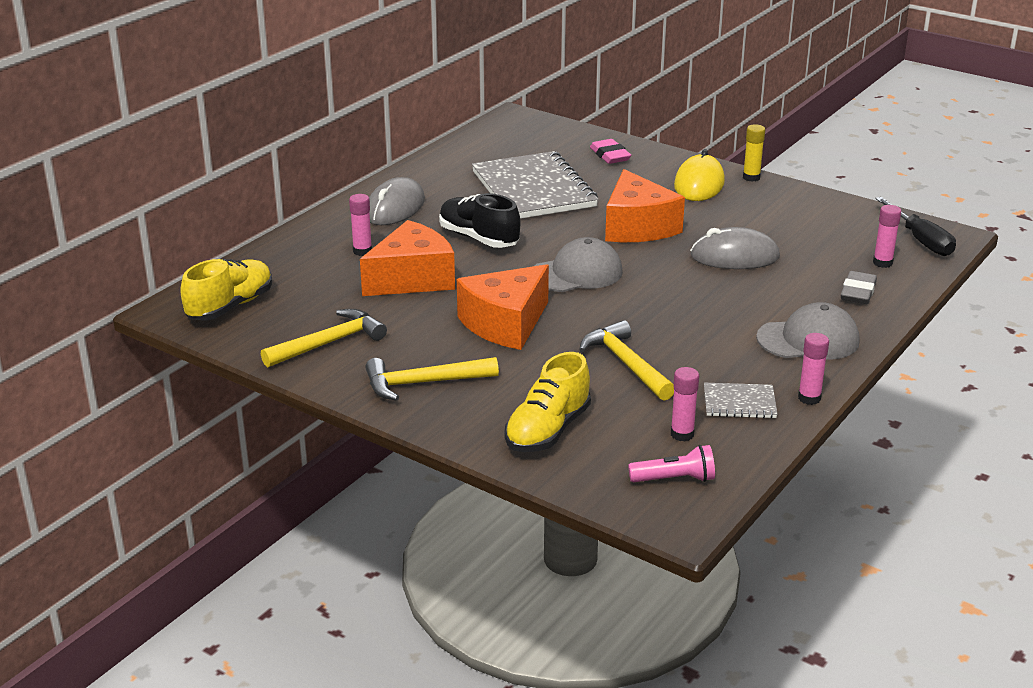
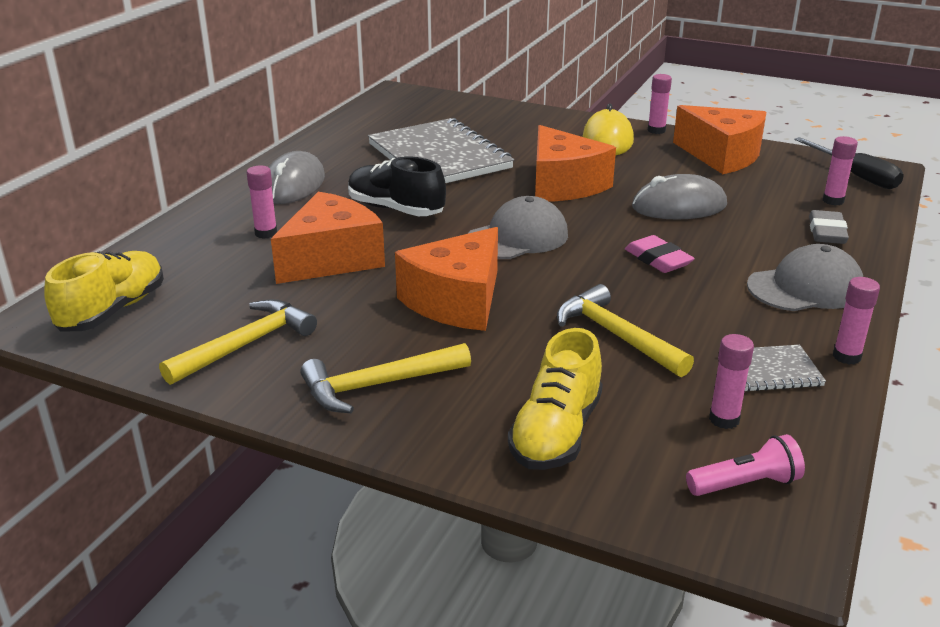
camera: 10 degrees left, 0 degrees up
(610, 155) = (506, 120): pink eraser -> pink eraser (658, 259)
(751, 177) = (656, 130): yellow glue stick -> pink glue stick
(801, 209) = (722, 156): none -> orange cheese

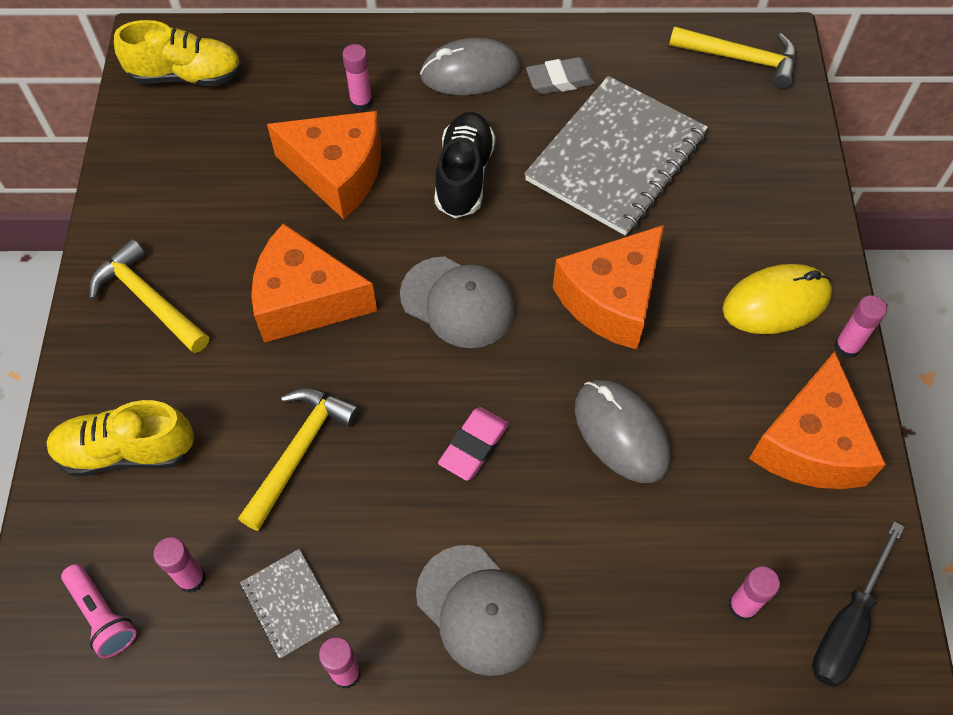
camera: 65 degrees right, 30 degrees up
(245, 345) = (172, 185): yellow hammer -> yellow hammer (740, 59)
(826, 232) = (639, 612): grey eraser -> grey eraser (560, 80)

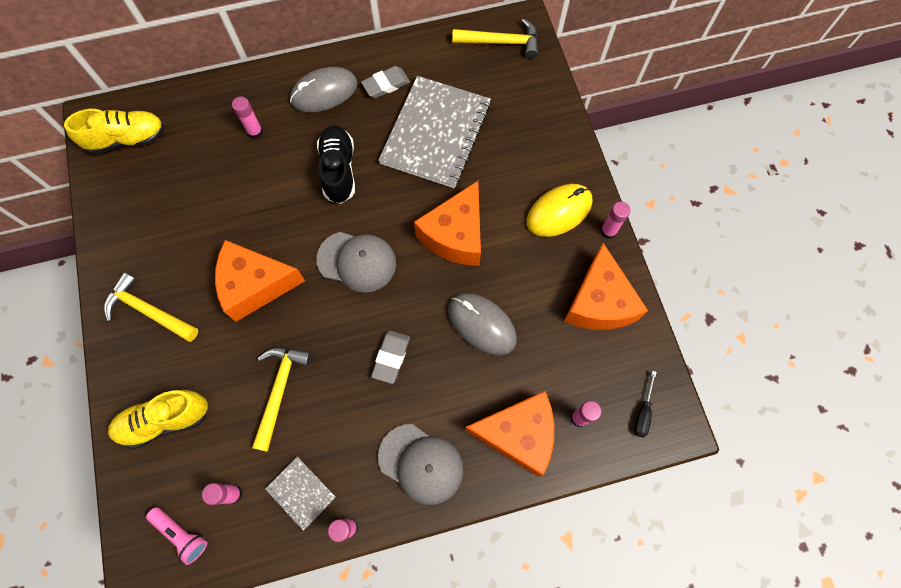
camera: 15 degrees left, 10 degrees up
(337, 173) = (252, 188): orange cheese -> orange cheese (518, 434)
(473, 446) = (391, 357): pink eraser -> grey eraser
(847, 625) = (643, 412): black screwdriver -> black screwdriver, size x0.59

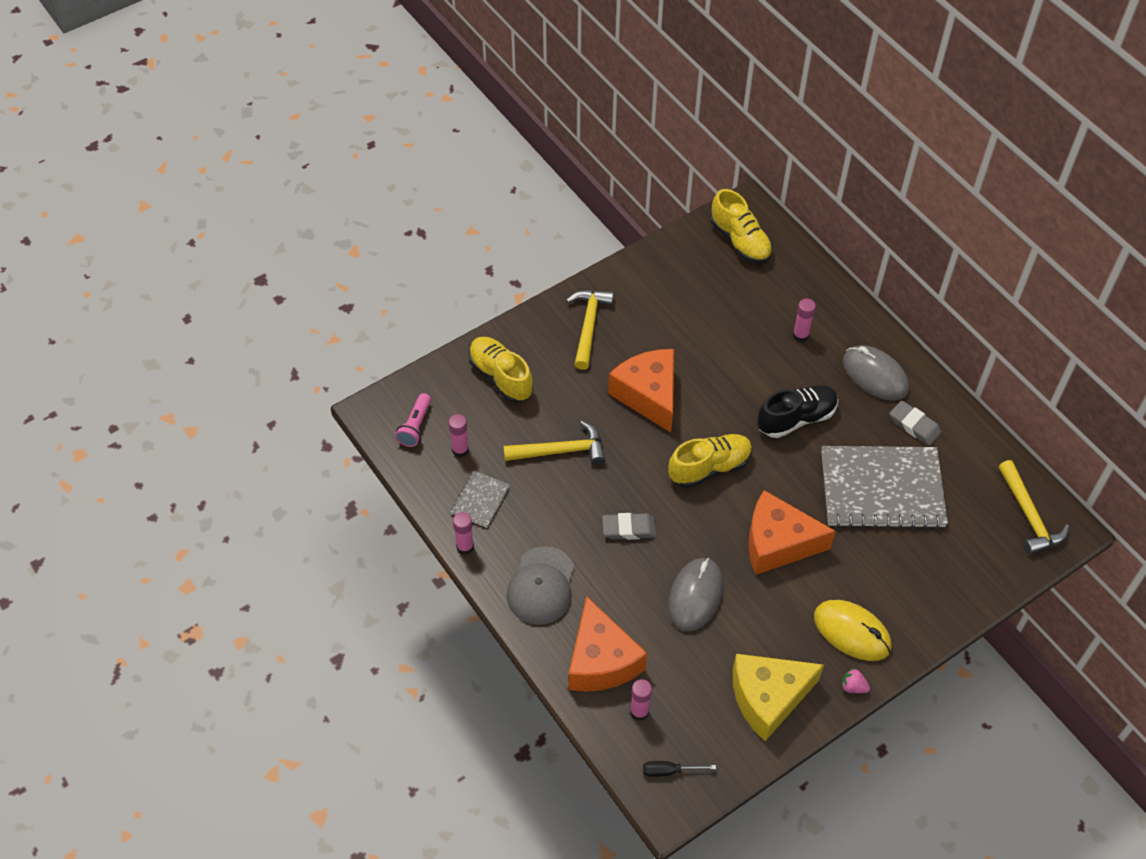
camera: 70 degrees right, 15 degrees down
(357, 261) = (709, 467): grey cap -> yellow shoe
(598, 302) = (768, 698): orange cheese -> yellow cheese
(608, 231) = (853, 687): pink glue stick -> pink strawberry

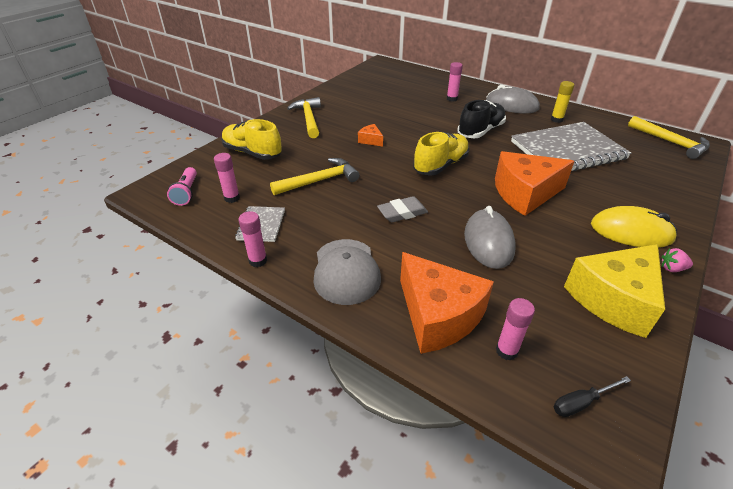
camera: 20 degrees left, 15 degrees down
(648, 395) = (371, 140): orange cheese -> orange cheese, size x0.43
(740, 241) = (386, 73): yellow shoe -> none
(914, 425) = (556, 120): grey eraser -> yellow glue stick

